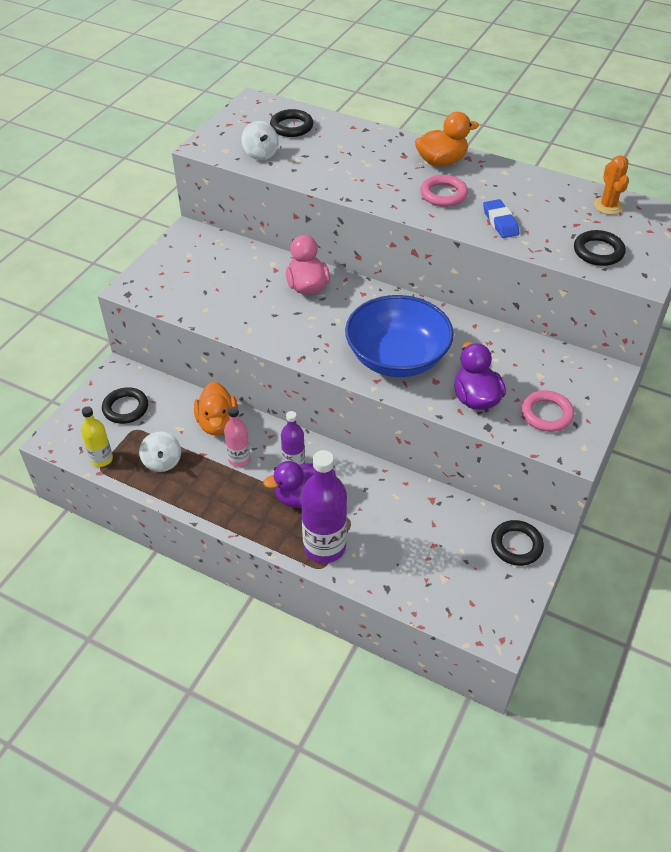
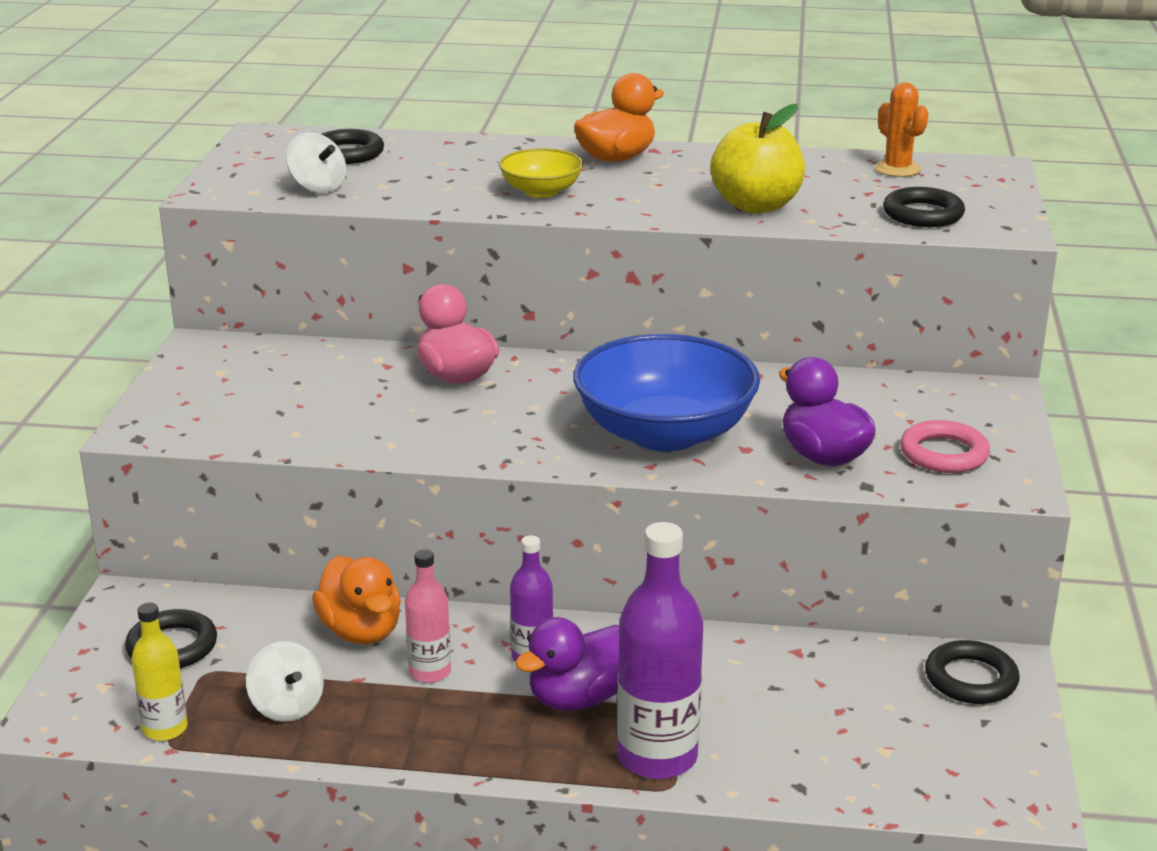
camera: 20 degrees left, 20 degrees down
(382, 183) = (541, 191): none -> yellow bowl
(443, 194) = (647, 190): pink ring -> none
(500, 222) = (756, 205): blue eraser -> yellow apple

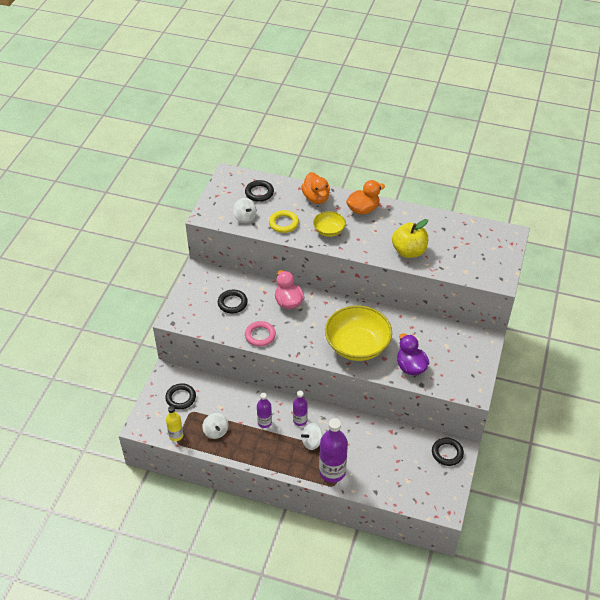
camera: 10 degrees right, 20 degrees up
(361, 631) = (244, 400): orange duck -> orange duck (316, 198)
(421, 189) = (283, 223): none -> yellow ring
(430, 671) = (264, 422): pink bottle -> purple bottle
(578, 698) = (312, 442): purple duck -> white spinning top
(664, 433) = (357, 345): blue bowl -> yellow bowl
(897, 169) = (472, 231): orange cactus -> none
(923, 214) = (471, 265): black ring -> black ring (232, 303)
(944, 454) = (454, 371): pink ring -> pink ring (260, 335)

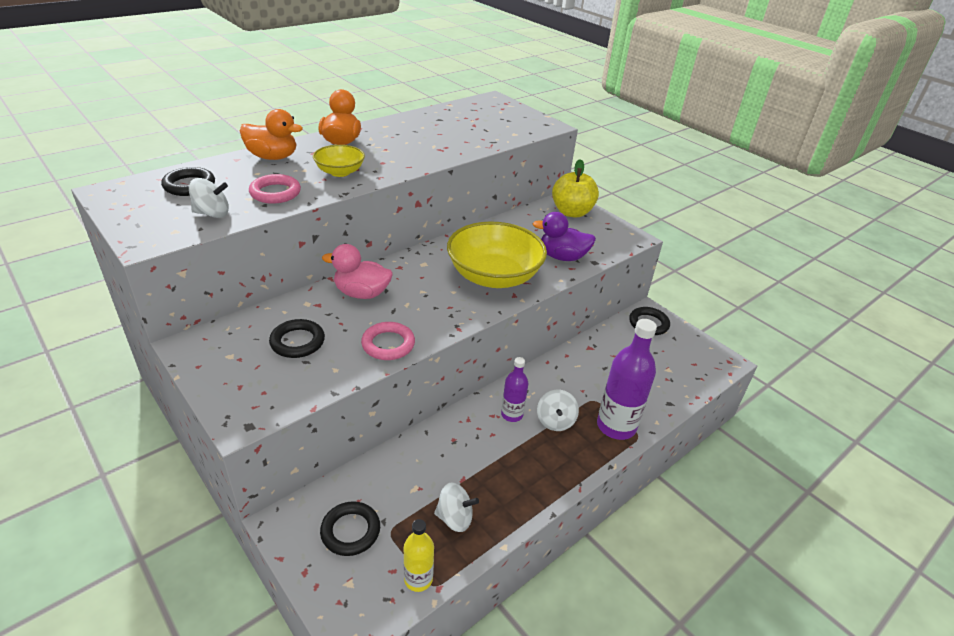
camera: 60 degrees left, 10 degrees down
(264, 422) = (485, 452): purple bottle -> none
(283, 223) = (275, 193): yellow ring -> pink ring
(409, 251) = (445, 146): yellow apple -> yellow apple (572, 212)

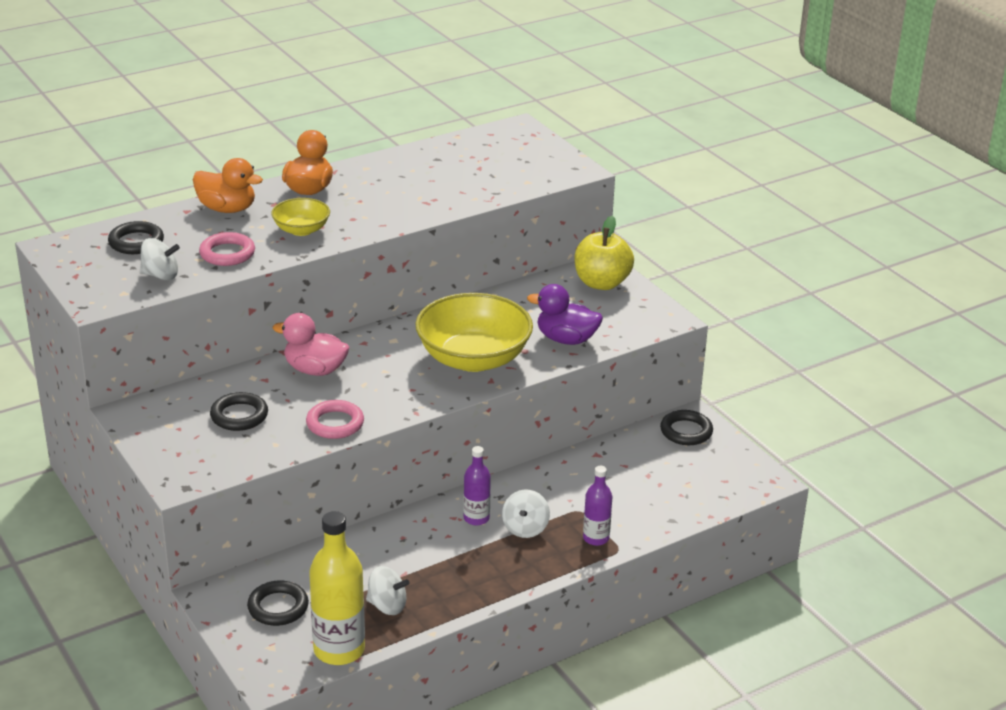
camera: 10 degrees right, 5 degrees down
(418, 579) = (339, 650): yellow bottle -> yellow bottle, size x1.78
(616, 426) = (596, 538): purple bottle -> purple bottle, size x0.56

